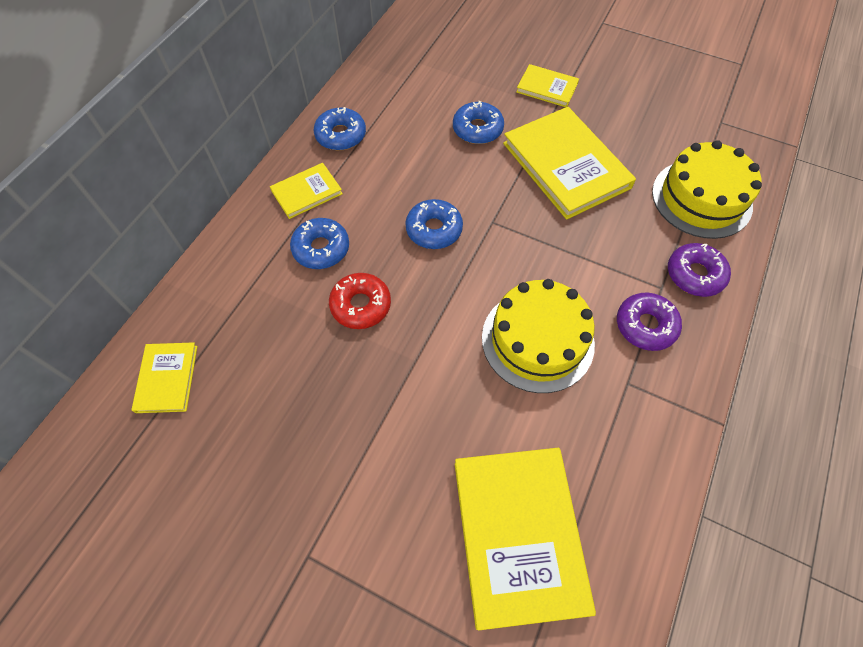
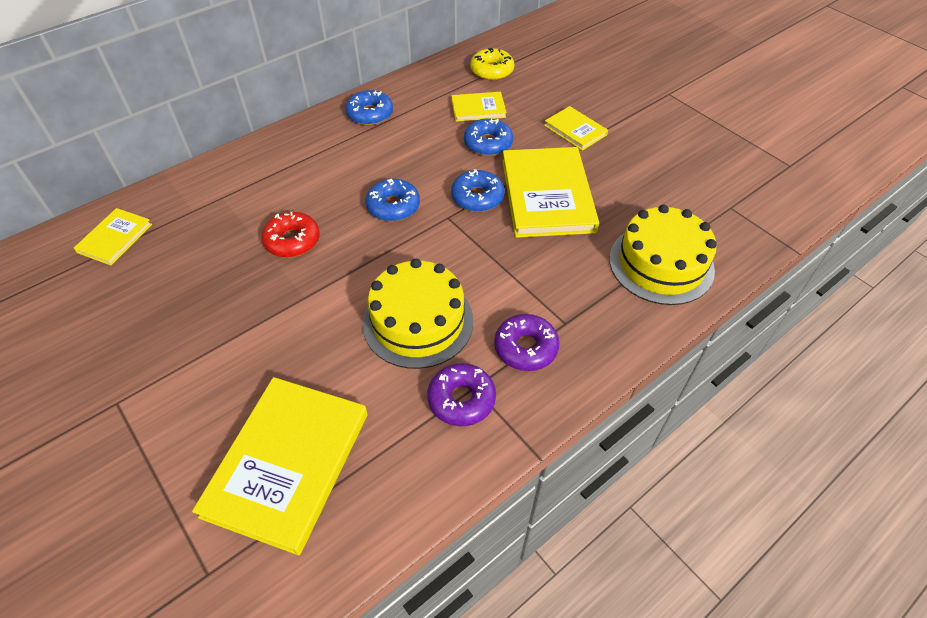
camera: 25 degrees right, 10 degrees down
(307, 192) = (312, 146): yellow book -> yellow book (478, 109)
(321, 248) = (293, 189): blue donut -> blue donut (477, 197)
(428, 47) = (492, 70): none -> yellow donut
(694, 274) = (606, 324): purple donut -> purple donut (461, 399)

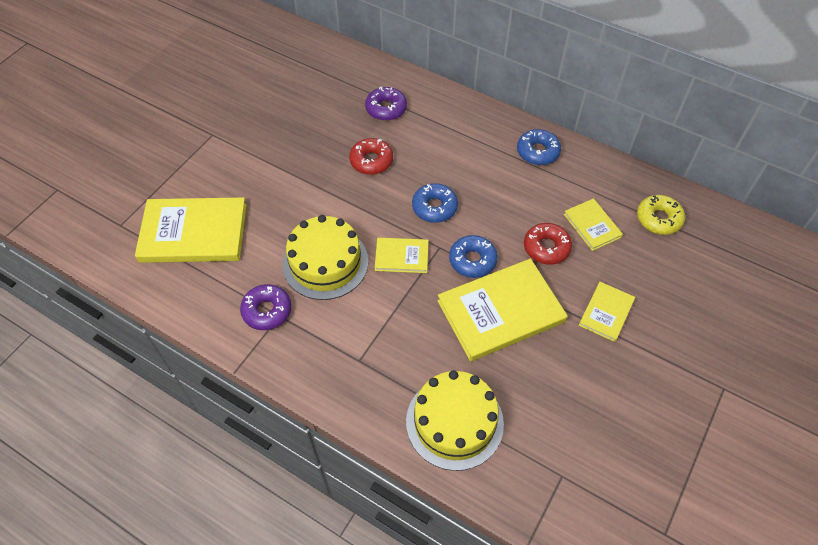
camera: 70 degrees right, 5 degrees up
(115, 238) = (333, 70): yellow book -> yellow book (401, 256)
(488, 143) = (546, 248): blue donut -> red donut
(525, 348) = (325, 339): purple donut -> purple donut (386, 108)

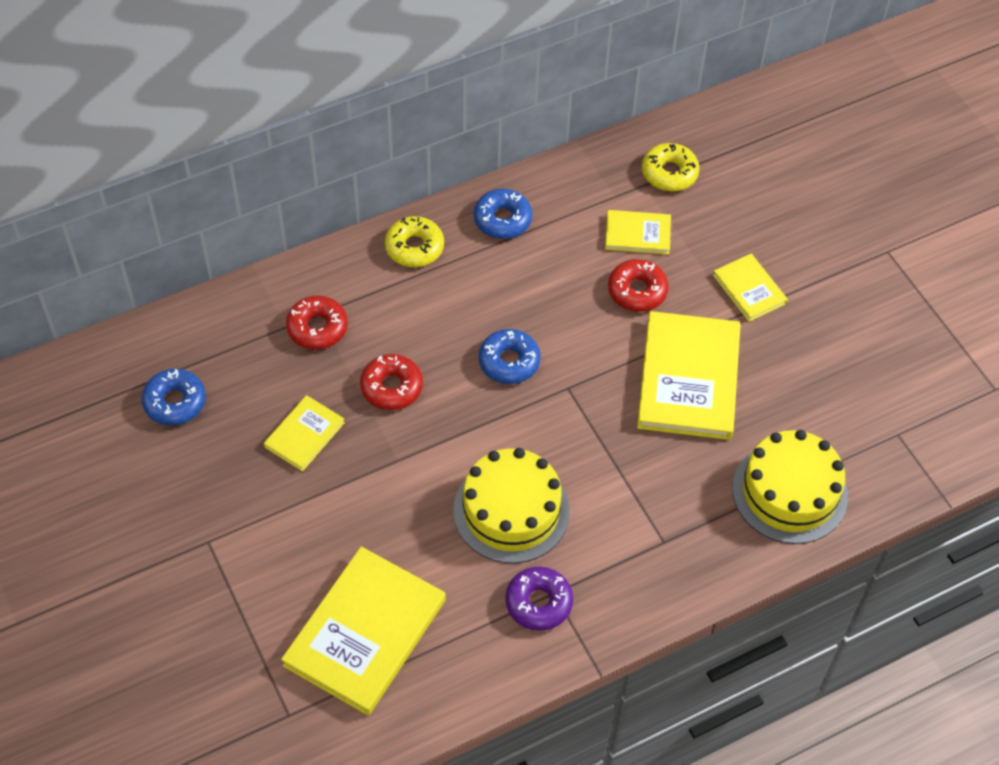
camera: 60 degrees left, 0 degrees up
(386, 108) = (317, 328): purple donut -> red donut
(401, 256) = (555, 430): yellow book -> yellow book (304, 435)
(472, 260) = (607, 367): blue donut -> blue donut (175, 402)
(479, 122) = (414, 247): none -> yellow donut

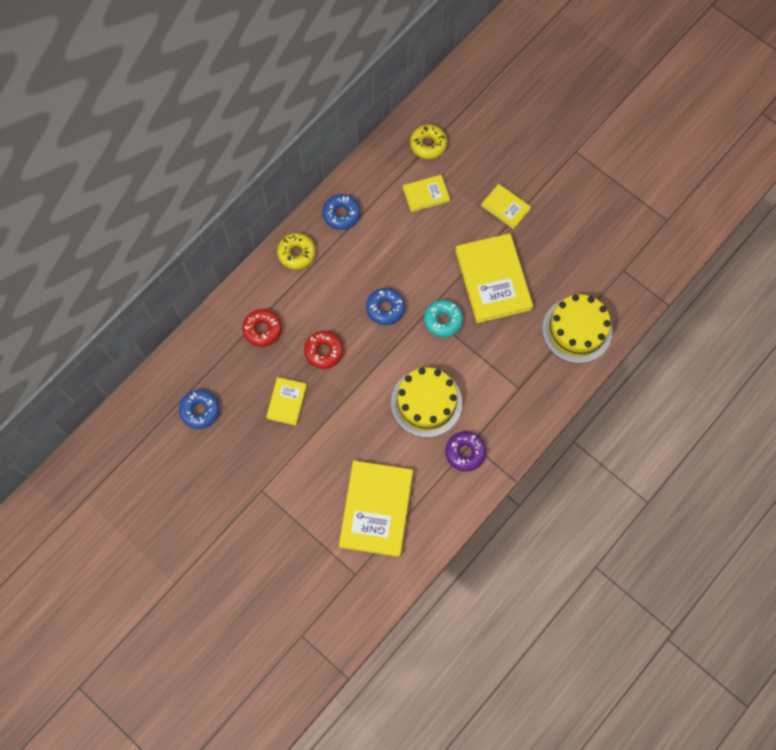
camera: 20 degrees left, 15 degrees up
(587, 407) = (443, 320): none -> turquoise donut
(637, 291) = (441, 233): red donut -> none

